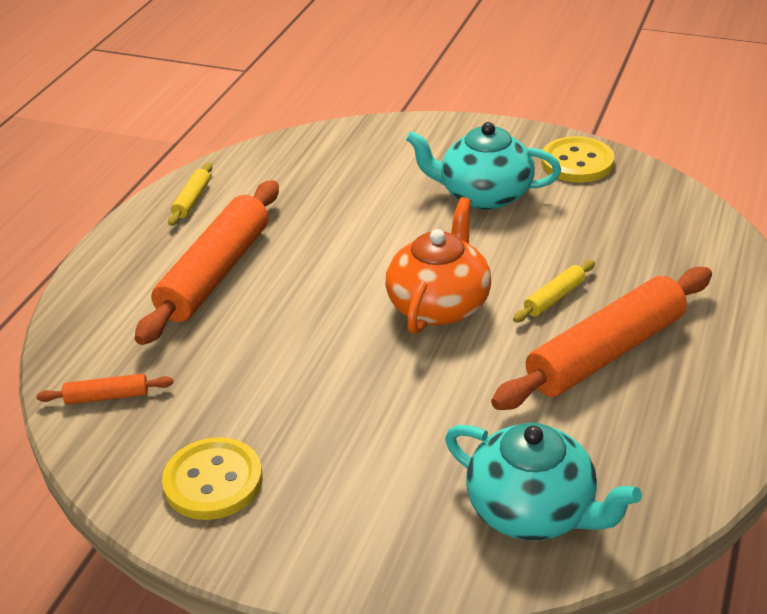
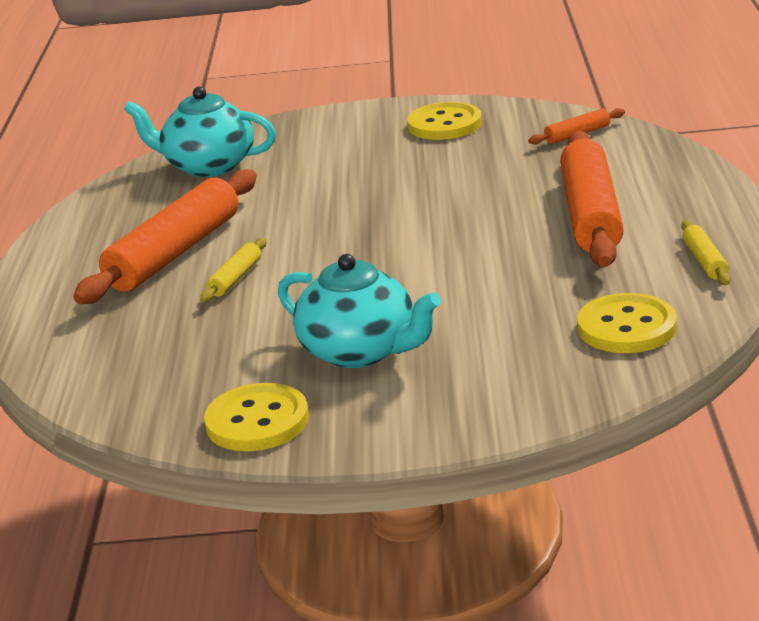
camera: 160 degrees right, 10 degrees down
(298, 164) = (626, 327): none -> yellow button
(439, 304) = (347, 247): orange teapot -> none
(484, 195) = (360, 351): turquoise teapot -> turquoise teapot turned 45 degrees clockwise

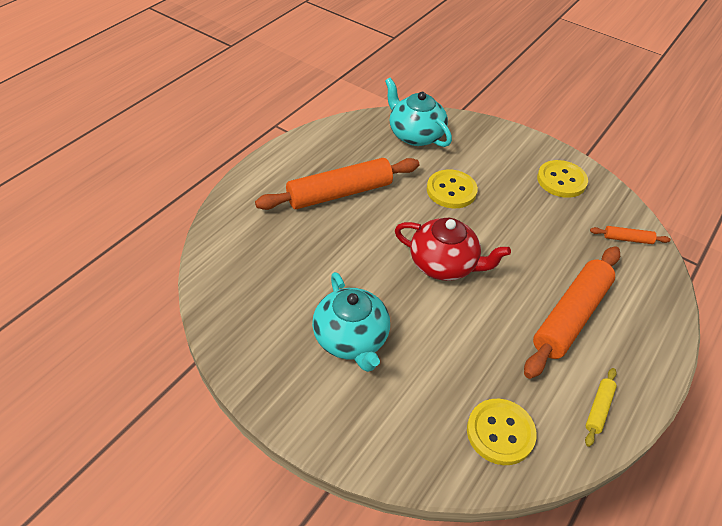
camera: 30 degrees right, 20 degrees up
(235, 278) = (348, 234): yellow rolling pin -> none
(257, 421) = (257, 355): yellow button -> yellow button (451, 190)
(394, 245) = (444, 264): none -> red teapot

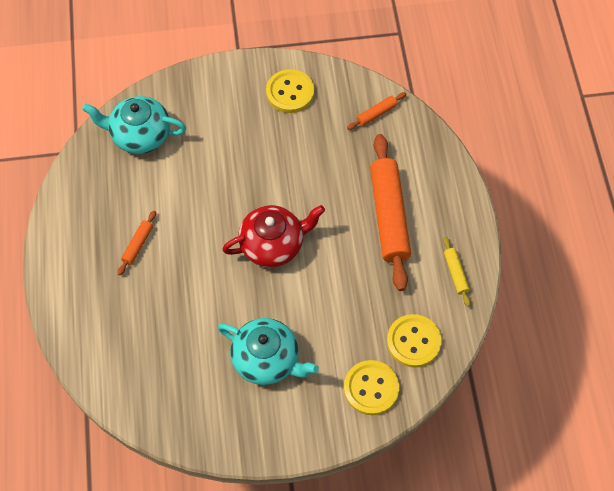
camera: 40 degrees left, 15 degrees up
(339, 193) = (137, 245): orange rolling pin -> orange rolling pin, size x0.44
(451, 190) = (219, 171): yellow button -> yellow button (371, 388)

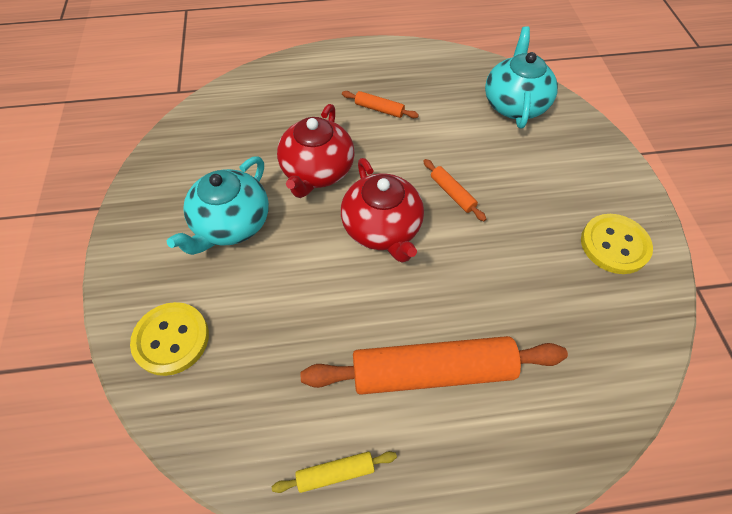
camera: 90 degrees right, 5 degrees down
(211, 295) = (317, 171): none -> red teapot
(376, 114) = (609, 358): orange rolling pin -> orange rolling pin (452, 193)
(413, 341) = (229, 399): yellow button -> none

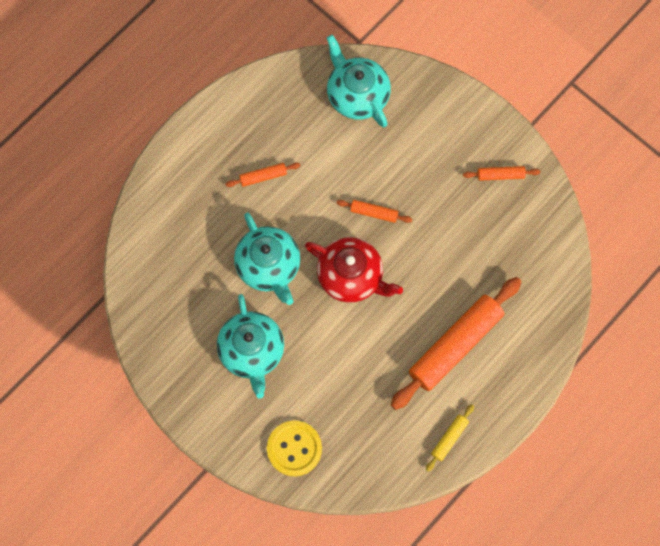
camera: 40 degrees left, 15 degrees up
(317, 171) = (269, 266): red teapot -> turquoise teapot
(614, 245) = (500, 175): yellow button -> orange rolling pin

